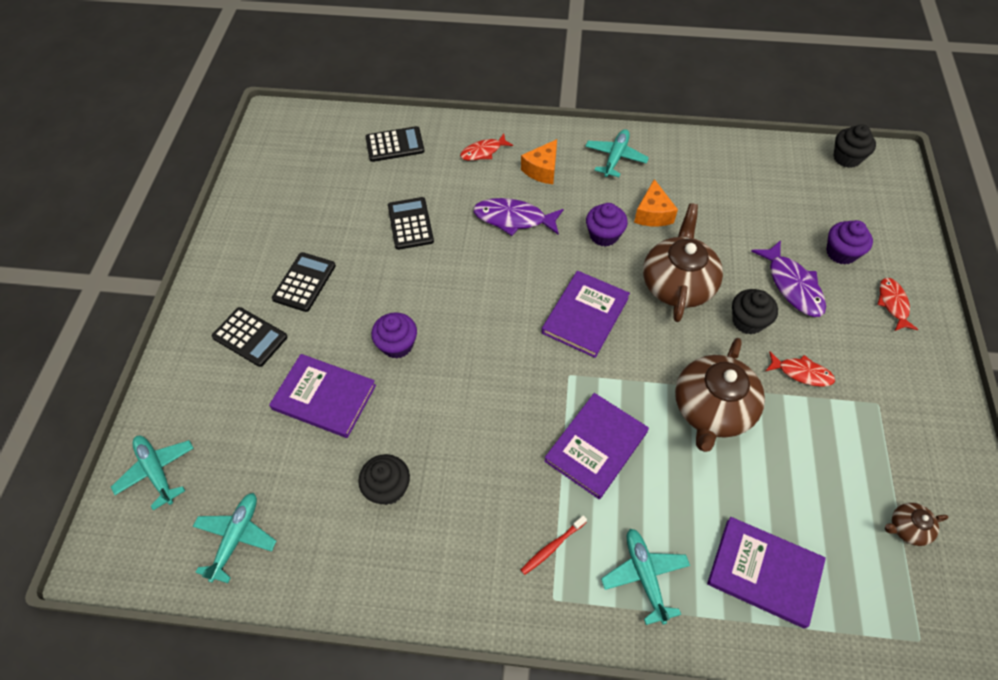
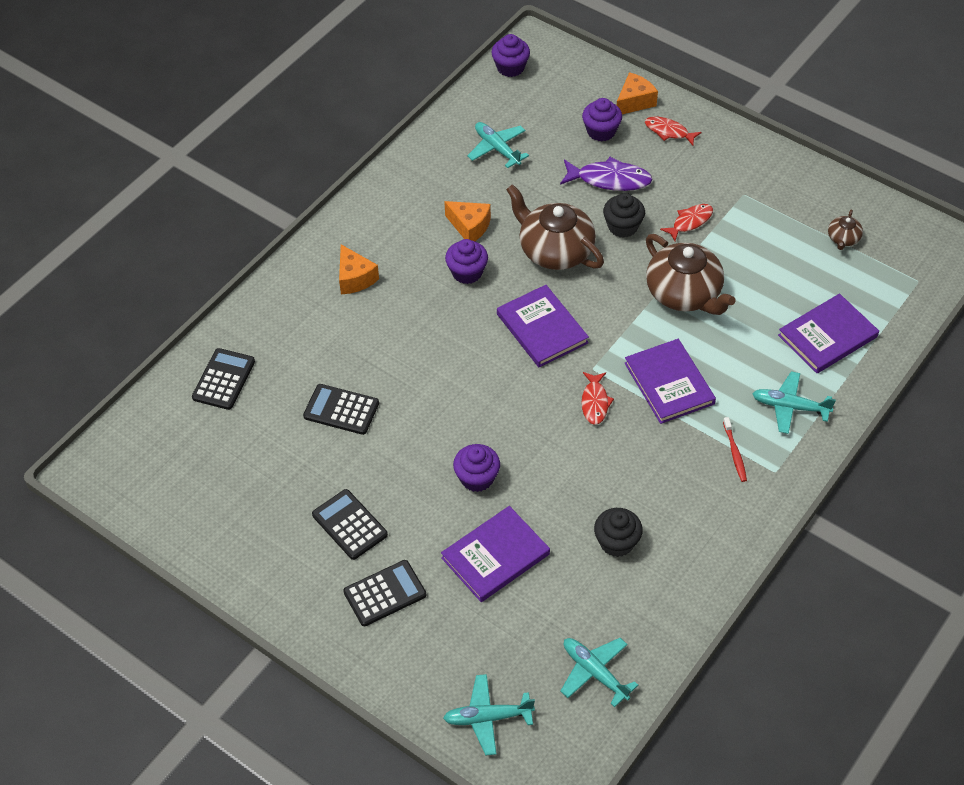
camera: 60 degrees left, 5 degrees down
(483, 152) = (294, 312): red fish -> red fish (595, 402)
(513, 219) = (398, 328): purple fish -> none
(615, 157) = (383, 218): turquoise plane -> turquoise plane (497, 148)
(847, 158) = (510, 67): black cupcake -> purple cupcake
(901, 261) = (634, 102): none -> orange cheese

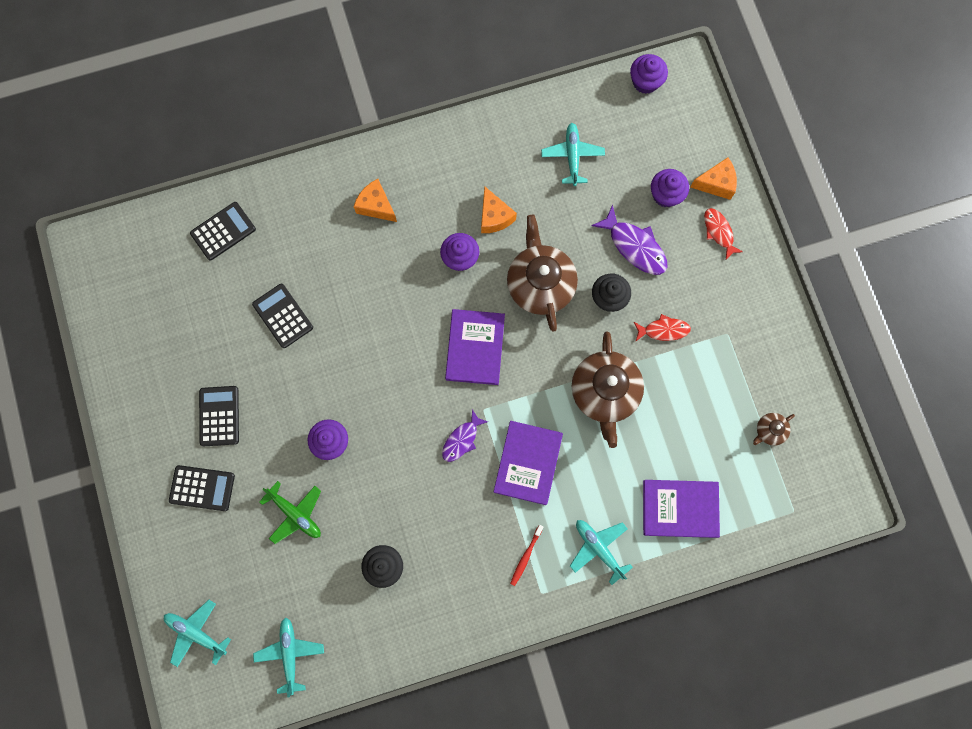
camera: 35 degrees right, 25 degrees up
(355, 278) = (376, 206): orange cheese -> orange cheese turned 120 degrees clockwise
(495, 556) = (295, 514): purple book -> green plane
(595, 402) = (462, 439): red fish -> purple fish

